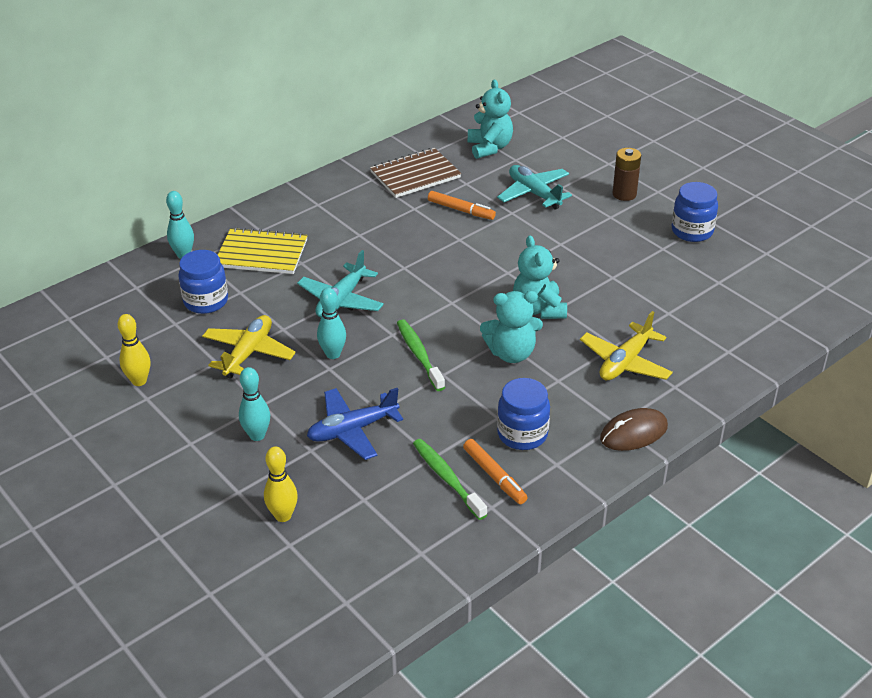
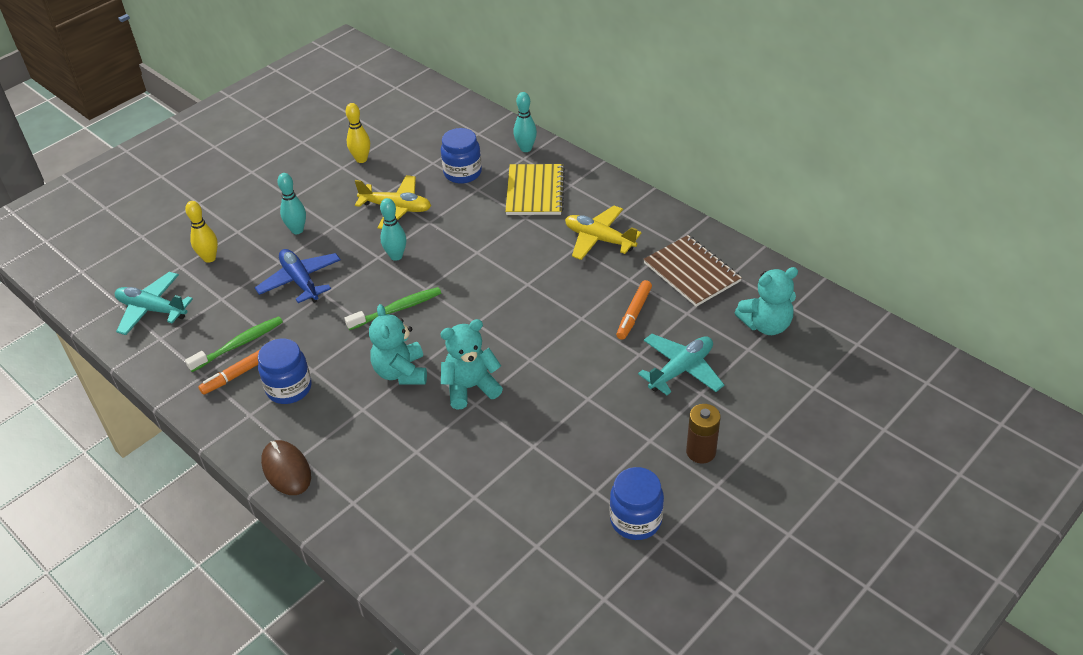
camera: 85 degrees right, 5 degrees up
(341, 300) = (472, 250): turquoise plane -> turquoise plane (152, 309)
(625, 362) = (389, 460): yellow plane -> yellow plane (599, 239)

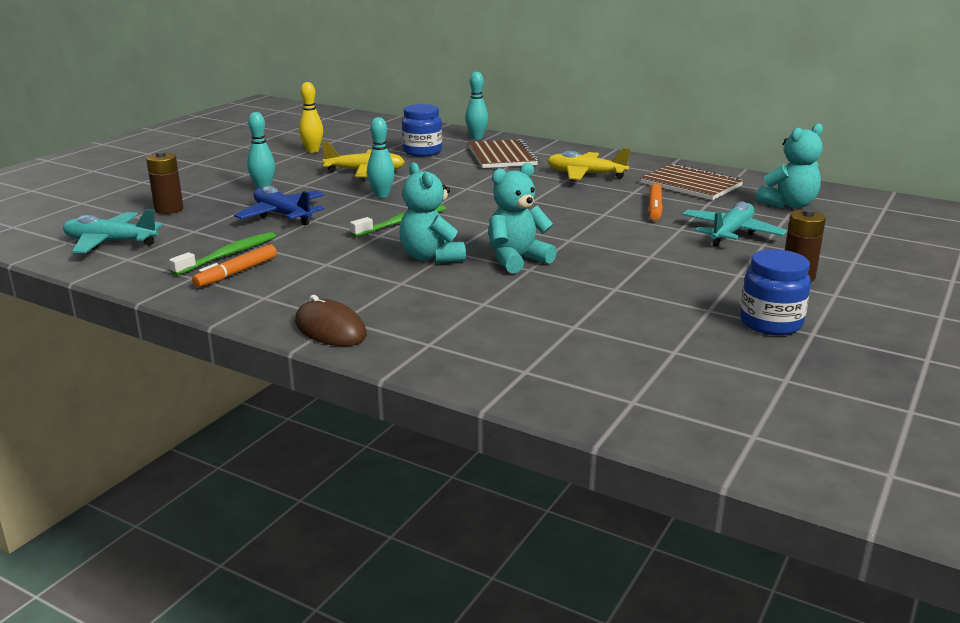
camera: 15 degrees left, 20 degrees down
(209, 258) = (169, 209): yellow bowling pin -> brown battery
(289, 388) = (304, 277): blue jar -> none
(535, 191) = (502, 156): yellow notebook -> brown notebook

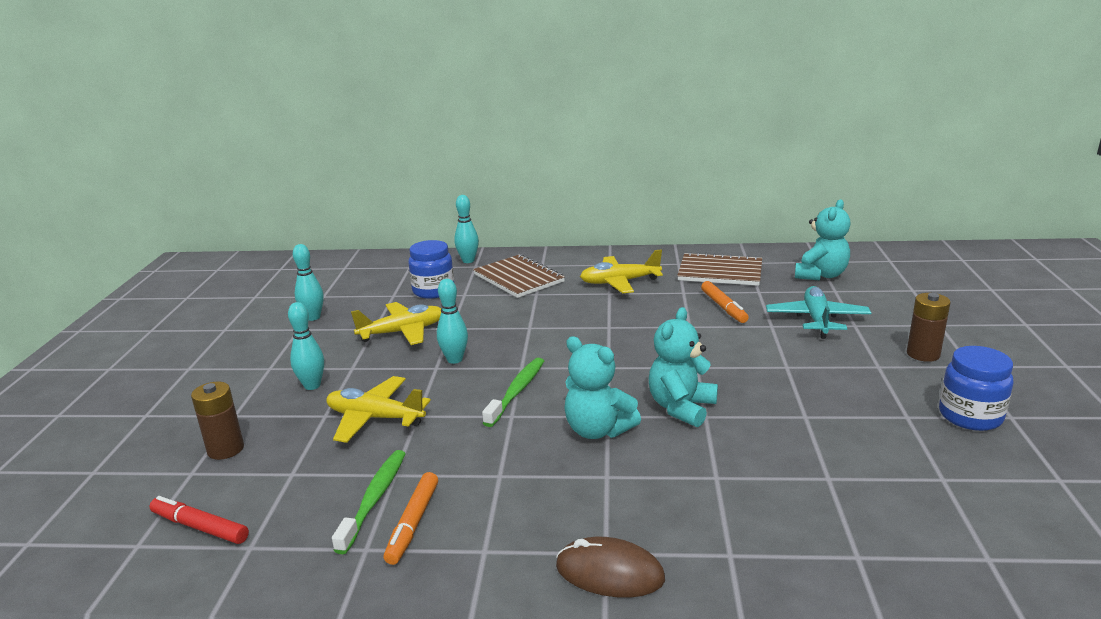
camera: 25 degrees left, 0 degrees up
(110, 242) = (200, 527): turquoise plane -> red marker
(282, 215) = (375, 418): blue plane -> yellow plane
(312, 151) = (313, 317): yellow bowling pin -> turquoise bowling pin

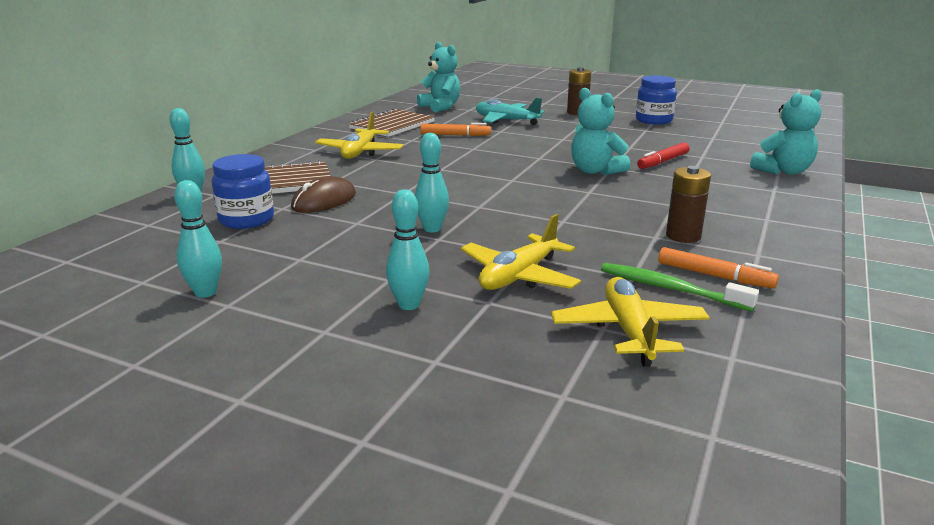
camera: 70 degrees left, 0 degrees up
(200, 527) = (687, 388): red marker -> red marker (663, 161)
(225, 449) = (521, 369): brown battery -> brown battery (683, 236)
(403, 332) = (333, 245): yellow plane -> yellow plane (628, 331)
(517, 392) = (523, 213): green toothbrush -> none
(598, 430) = (608, 197): turquoise teddy bear -> turquoise teddy bear (783, 171)
(609, 572) = (789, 221): brown mouse -> brown mouse (324, 201)

